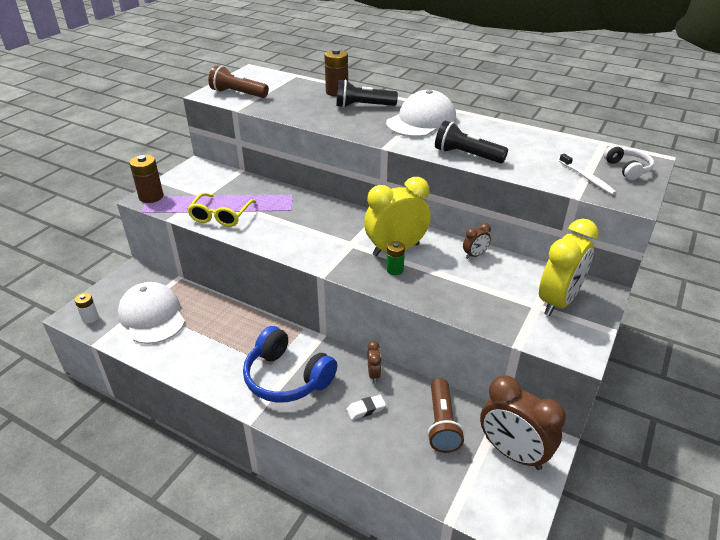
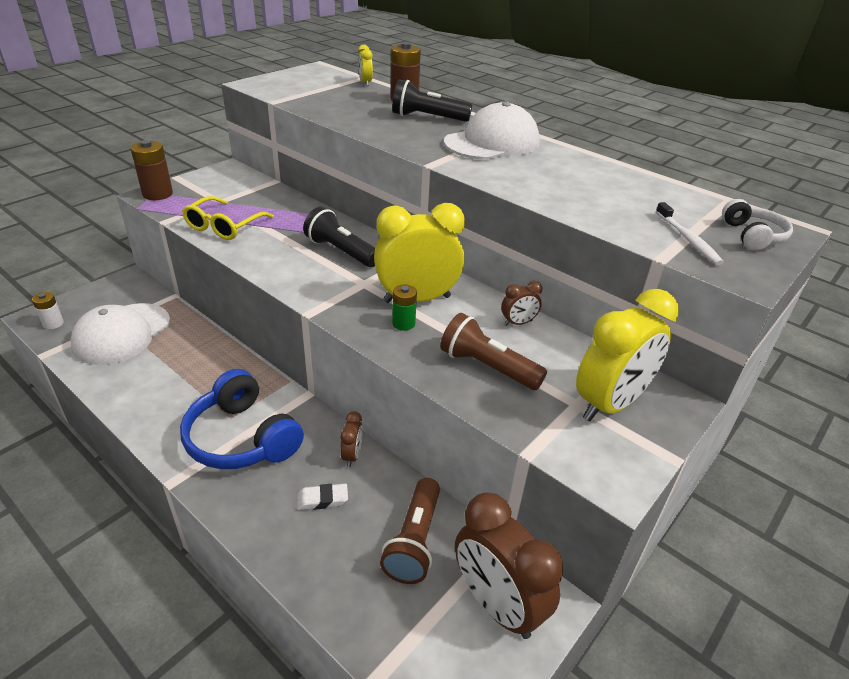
camera: 10 degrees right, 0 degrees up
(152, 316) = (122, 334): white cap -> white cap turned 135 degrees counterclockwise
(238, 94) = (286, 87): brown flashlight -> brown flashlight (487, 367)
(298, 80) = (365, 83): none -> yellow clock
(466, 155) = (531, 188): black flashlight -> black flashlight (341, 251)

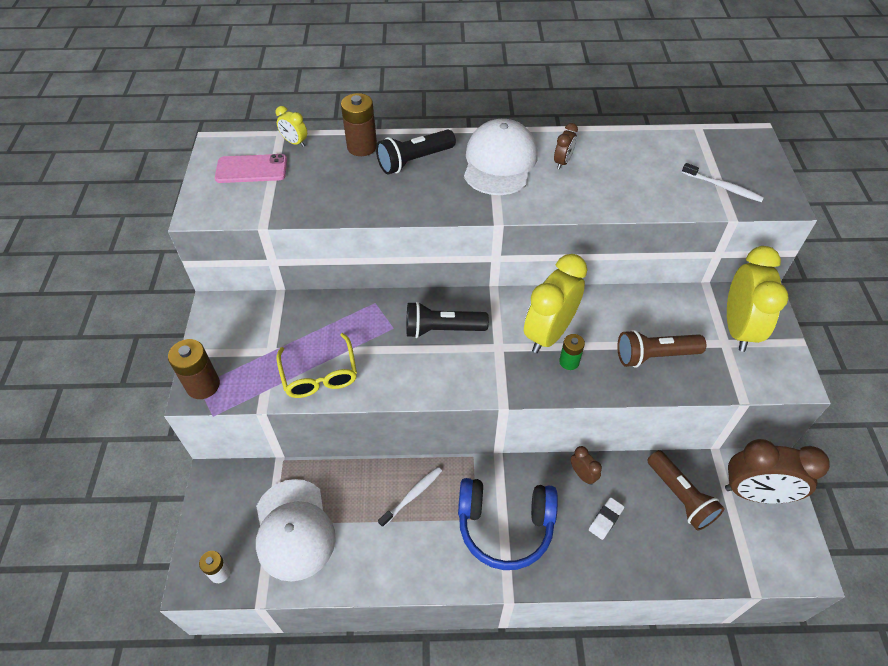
camera: 40 degrees left, 15 degrees up
(214, 371) = (412, 495): none -> white toothbrush
(316, 82) = (251, 169): none -> pink phone
(518, 323) = (627, 304): brown clock -> brown clock (563, 162)
(752, 236) = (745, 158): white headphones -> none

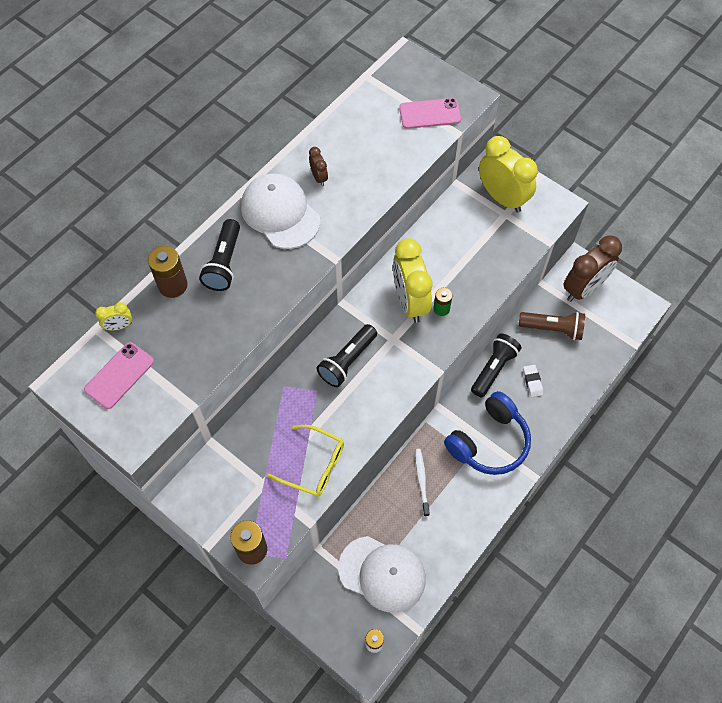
camera: 50 degrees left, 10 degrees up
(582, 475) = (494, 369): brown clock -> black flashlight
(654, 355) = (480, 259): brown flashlight -> none
(723, 187) = (430, 114): white toothbrush -> pink phone

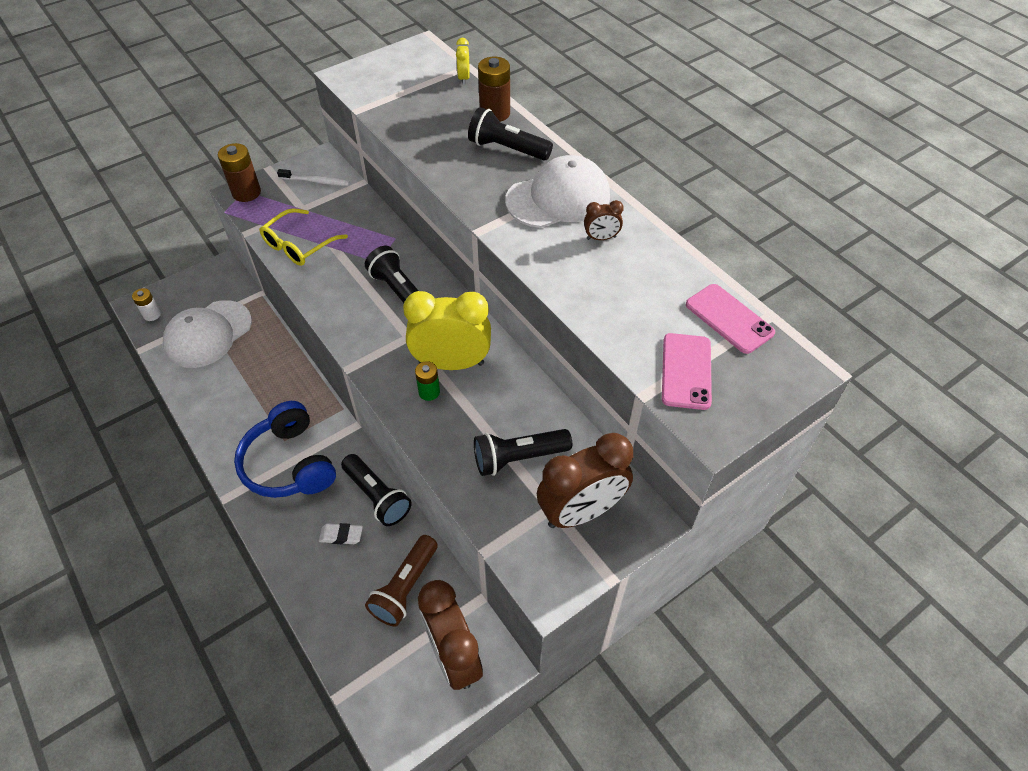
camera: 105 degrees right, 10 degrees down
(119, 375) = (412, 74): pink phone -> pink phone (729, 318)
(421, 481) = (280, 388): white toothbrush -> white toothbrush (316, 181)
(476, 240) = (518, 458): none -> black flashlight
(502, 198) = (581, 512): yellow clock -> brown clock

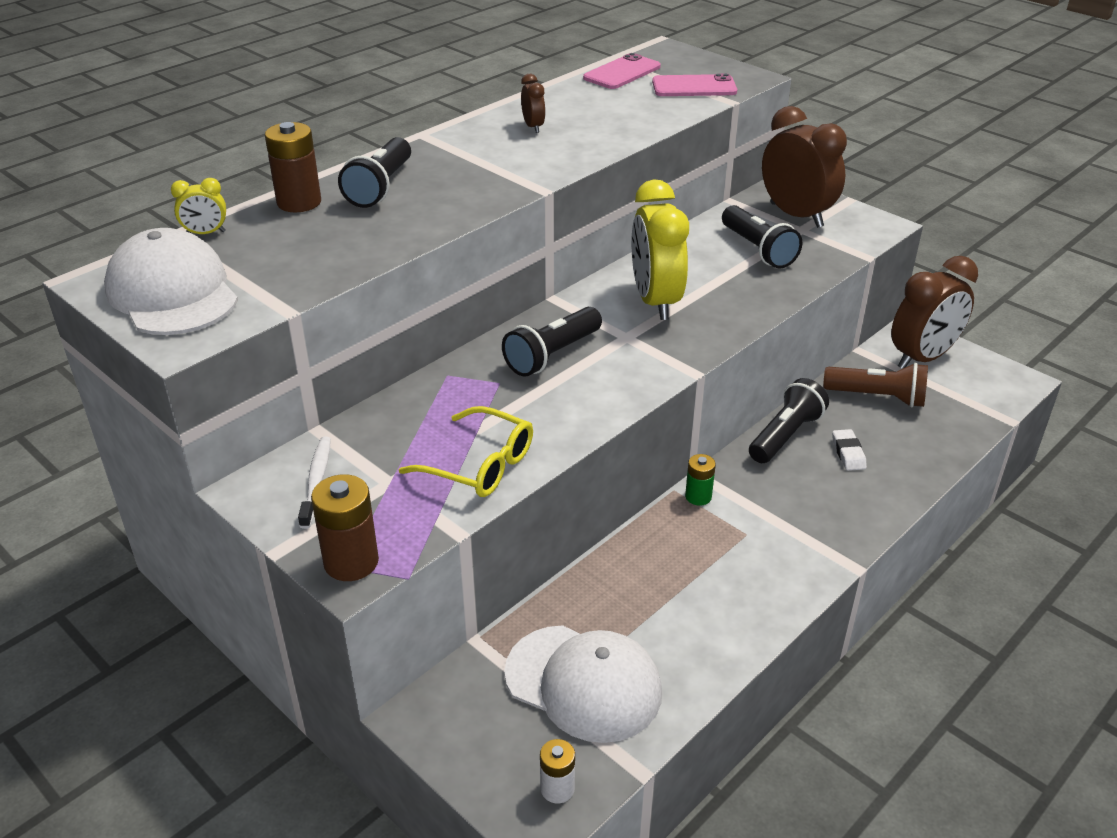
camera: 100 degrees left, 15 degrees down
(289, 464) = (778, 520): blue headphones -> none
(429, 392) = (703, 310): green battery -> green battery (698, 497)
(558, 198) = (472, 151): white cap -> white cap (172, 293)

